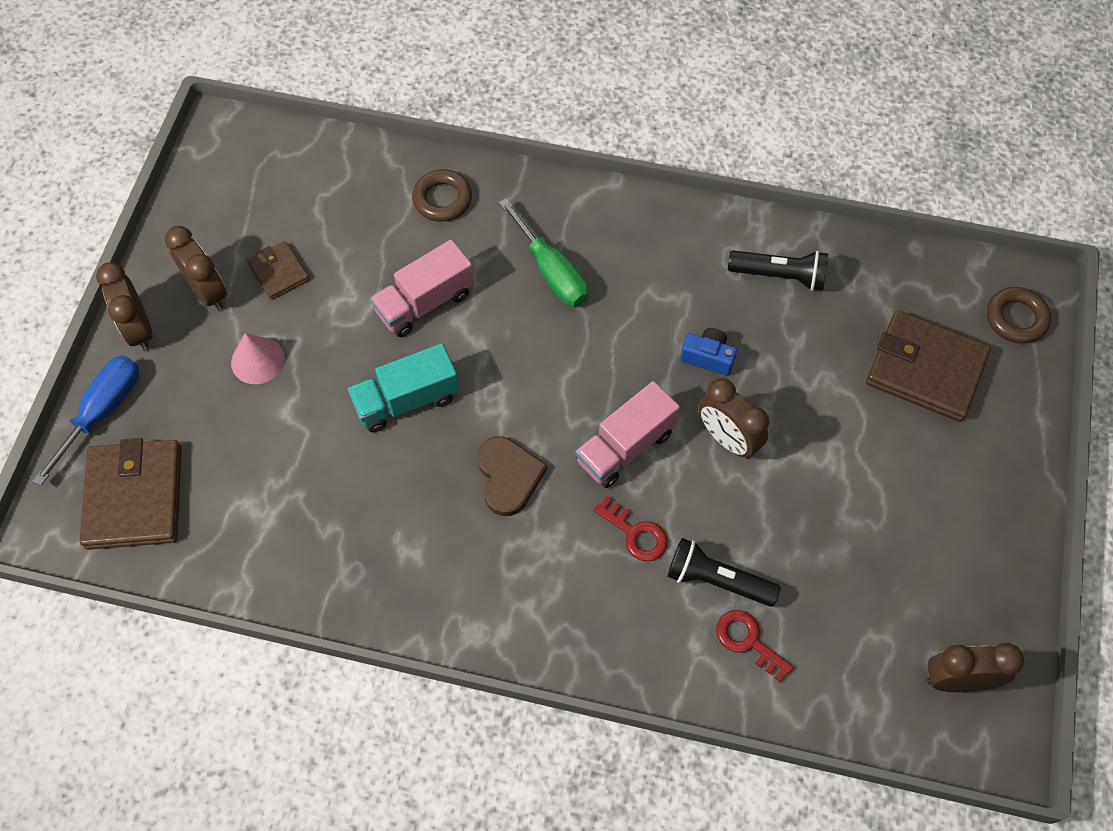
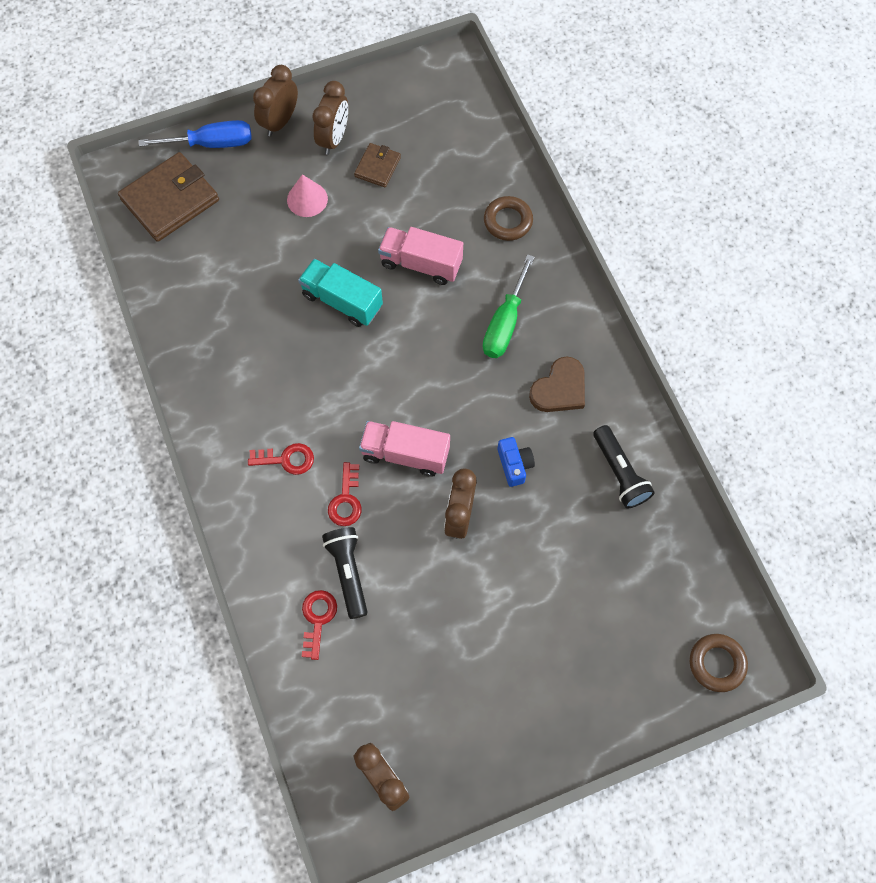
camera: 55 degrees right, 5 degrees up
(508, 476) = (332, 396): brown heart -> brown heart (559, 388)
(547, 564) = (286, 459): none -> red key
(925, 369) = (619, 620): brown wallet -> none

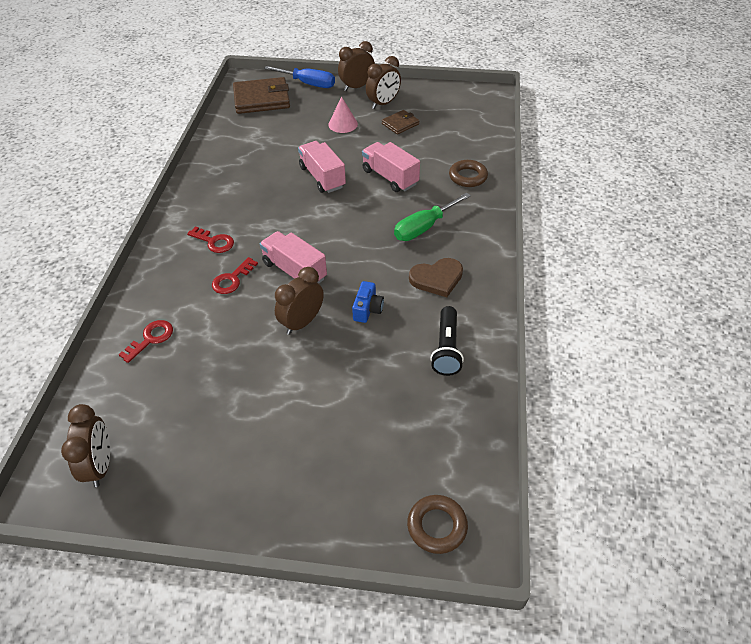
camera: 30 degrees right, 20 degrees down
(342, 301) = (322, 177): turquoise truck -> pink truck
(348, 572) = (196, 321): black flashlight -> none

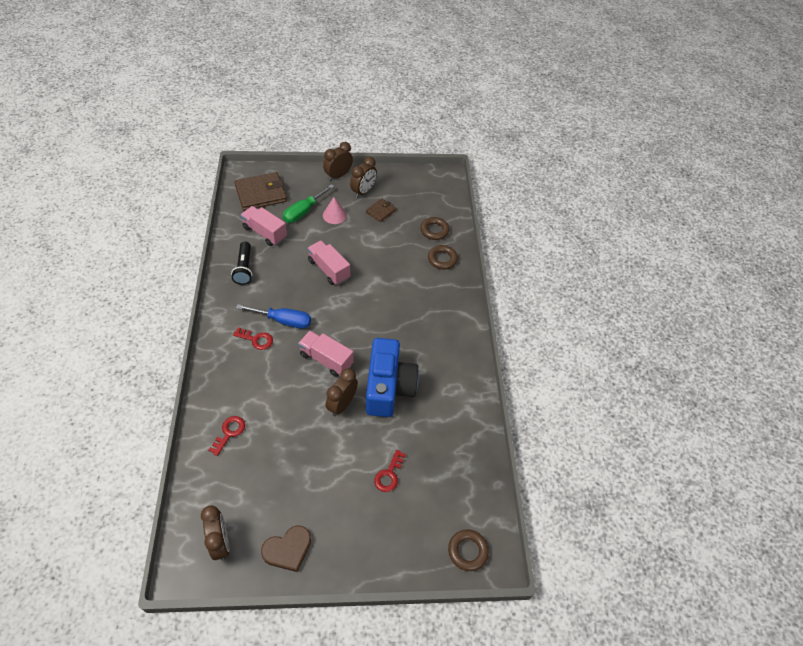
camera: 15 degrees left, 5 degrees up
(232, 279) = (279, 372): red key -> red key (389, 474)
(308, 84) = (297, 175): blue screwdriver -> blue screwdriver (283, 321)
(367, 309) = (388, 387): blue camera -> blue camera, size x2.44
(390, 177) = (382, 265): pink truck -> pink truck (265, 233)
(424, 227) = (417, 310): green screwdriver -> green screwdriver (303, 211)
(437, 279) = (434, 355): brown heart -> brown heart (288, 549)
(446, 348) = (451, 413): black flashlight -> black flashlight (244, 268)
(463, 147) = (434, 230): none -> brown ring

